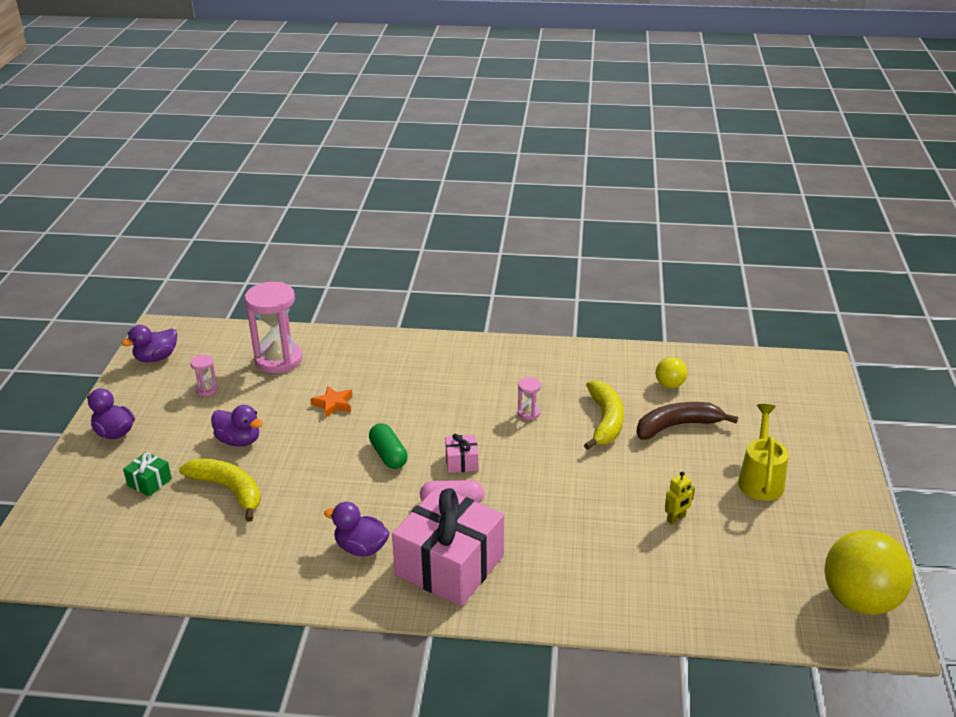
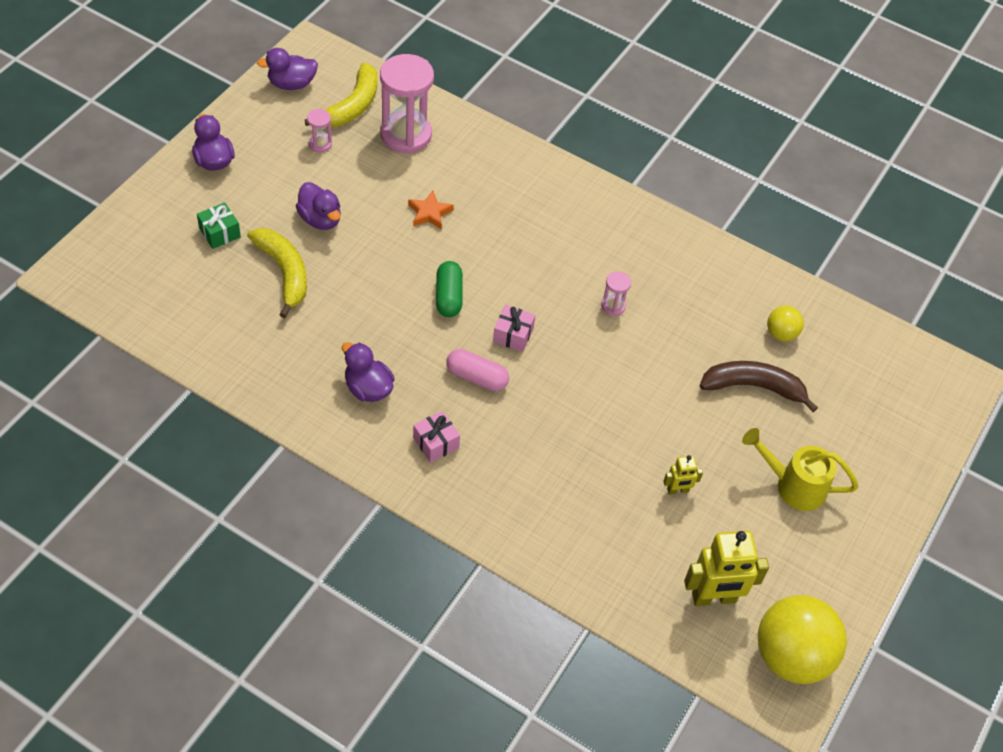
camera: 20 degrees right, 20 degrees up
(450, 565) = (436, 443): pink gift -> pink gift, size x0.43
(605, 421) = (684, 349): yellow banana -> yellow banana (352, 106)
(760, 479) = (793, 486): yellow watering can -> yellow watering can turned 105 degrees counterclockwise
(766, 584) = (714, 598): none -> yellow robot

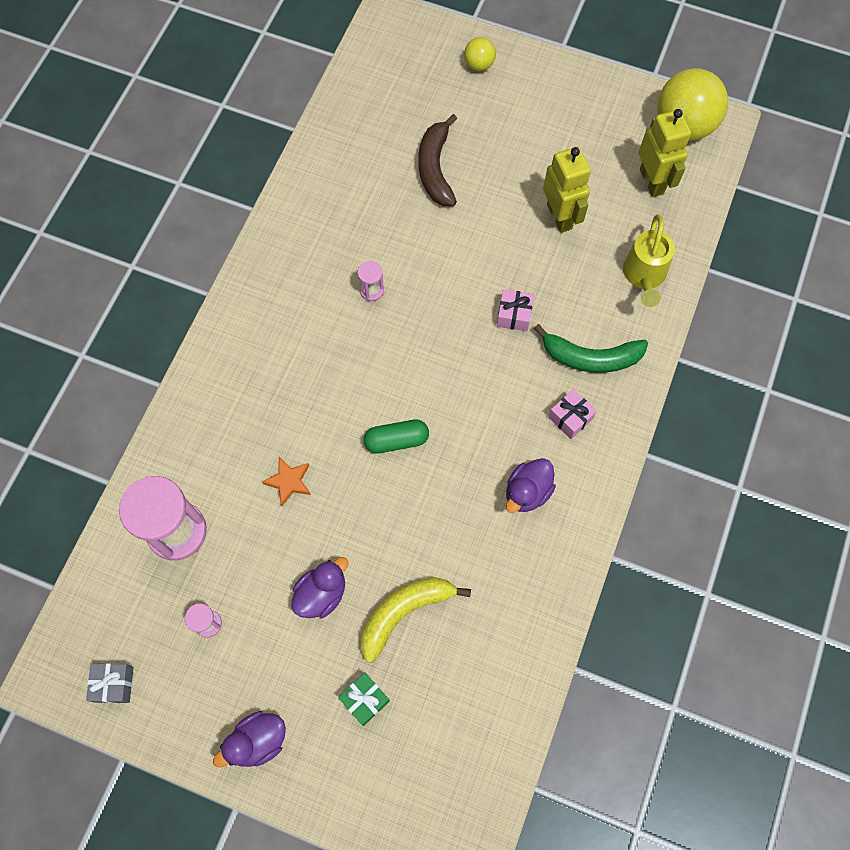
camera: 95 degrees left, 15 degrees up
(291, 84) = (114, 684): purple duck -> grey gift
(352, 106) = (140, 602): yellow banana -> none
(477, 377) = (487, 396): pink capsule -> none
(499, 478) = (591, 357): none -> green banana
(513, 335) = (429, 373): pink gift -> pink gift (514, 315)
(677, 490) = (560, 216): yellow robot -> yellow robot, size x1.97
(781, 334) = (370, 151): yellow ball -> yellow ball (479, 65)
(793, 486) = (529, 133): yellow watering can -> yellow watering can (644, 276)

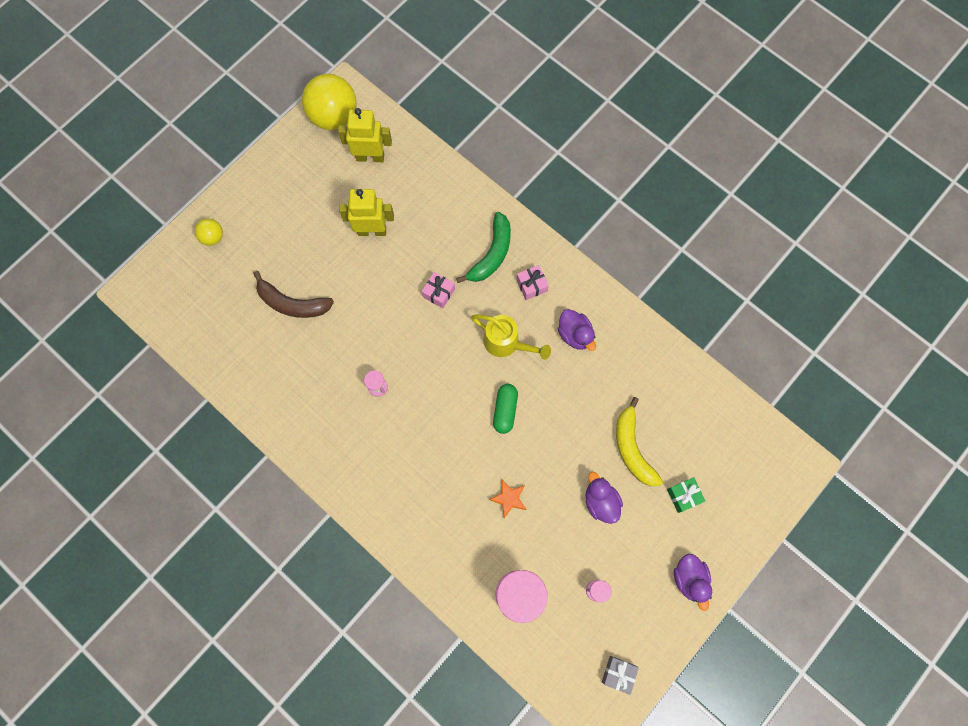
camera: 70 degrees left, 5 degrees up
(644, 276) = (443, 193): yellow watering can -> yellow watering can (506, 343)

